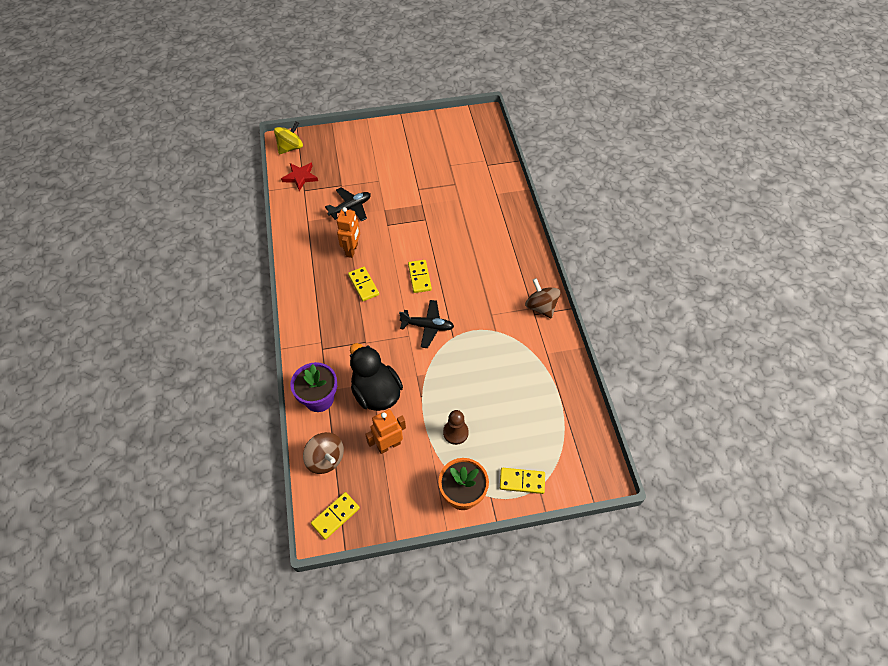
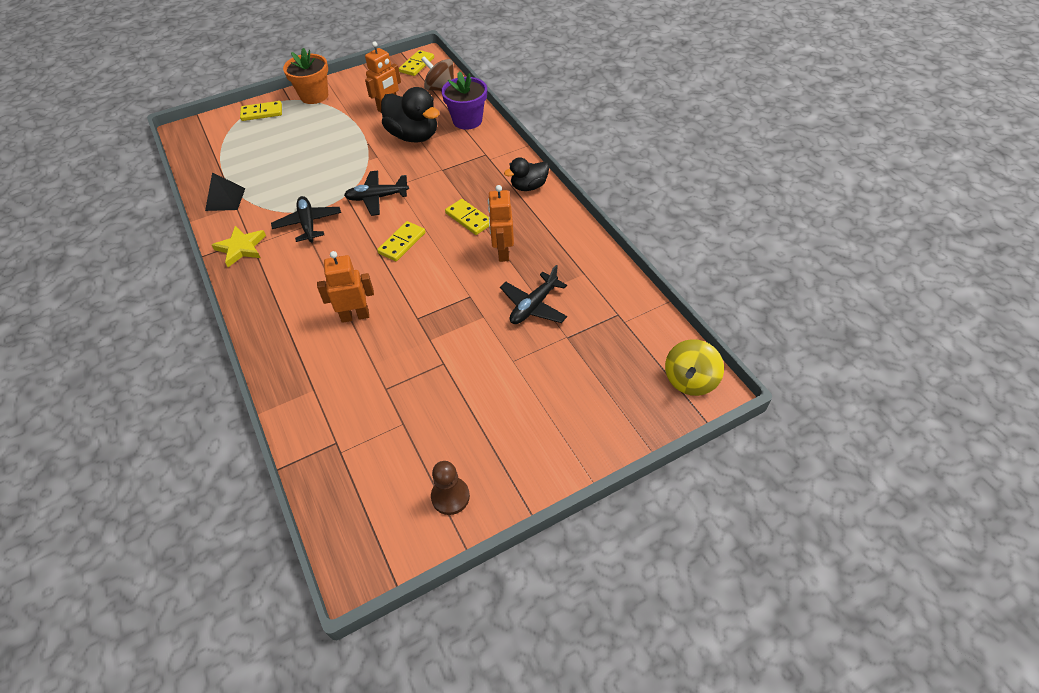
camera: 165 degrees right, 5 degrees down
(300, 177) = (637, 333): red star -> none
(304, 302) = (528, 186): none -> black duck
(419, 277) = (402, 243): yellow domino -> yellow domino turned 60 degrees clockwise
(455, 432) = (327, 127): brown pawn -> brown pawn (450, 496)
(464, 231) = (355, 316): none -> orange robot
(487, 315) = (308, 224): none -> black plane
(541, 307) = (241, 248): brown spinning top -> yellow star
(556, 363) = (225, 199): none -> black pyramid

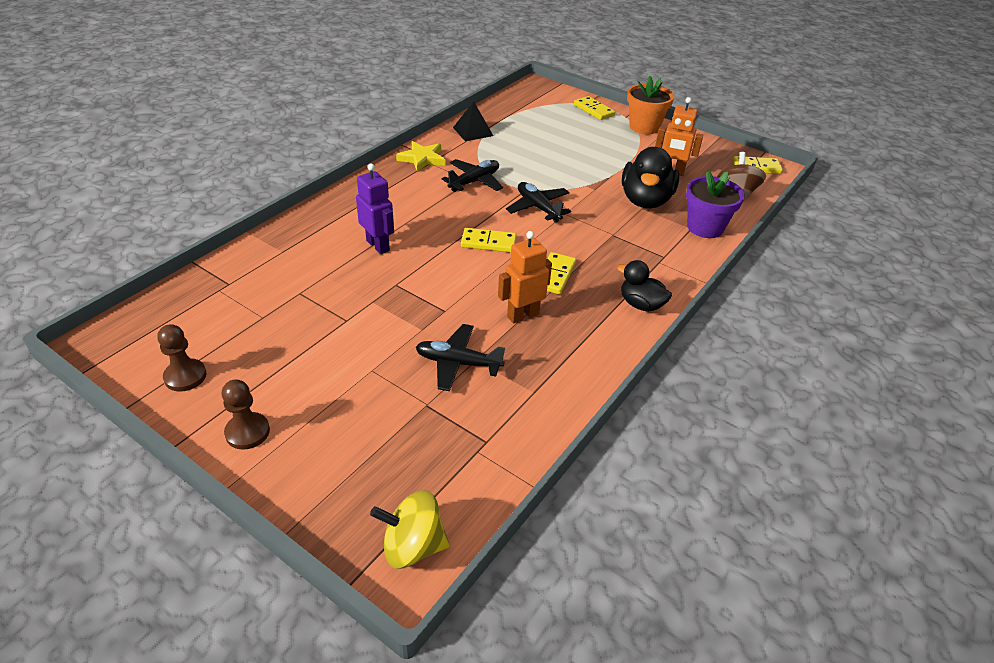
camera: 60 degrees right, 10 degrees down
(355, 316) = (378, 245): orange robot -> purple robot
(541, 459) = (247, 432): none -> brown pawn

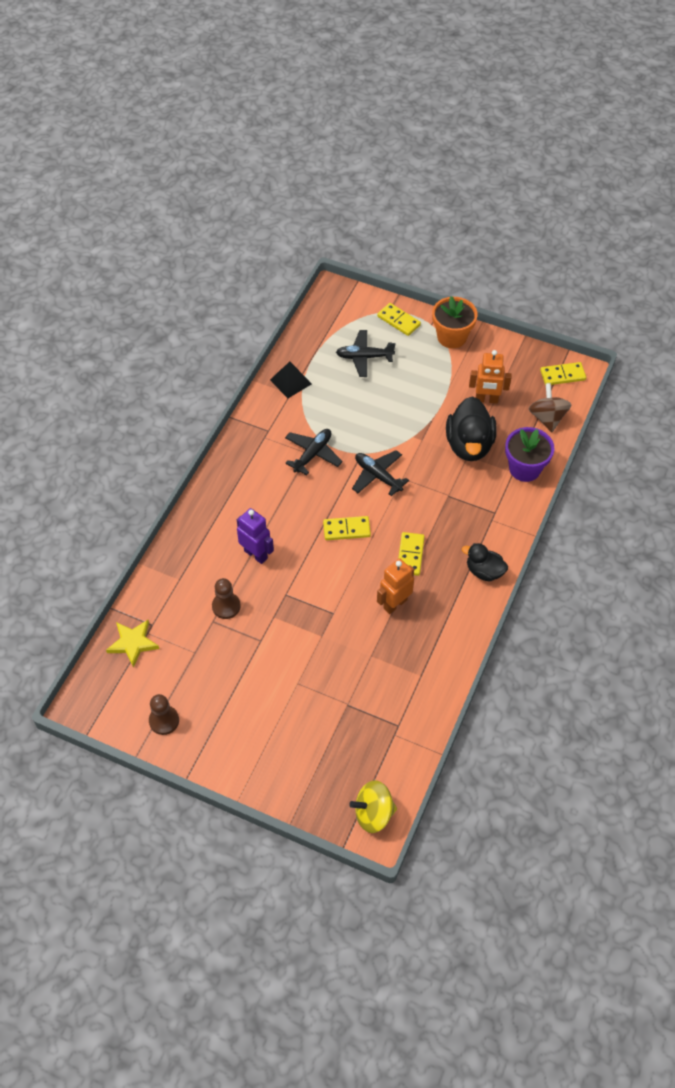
camera: 10 degrees left, 15 degrees up
(247, 432) = (231, 756): brown pawn -> brown pawn (226, 606)
(422, 159) = (256, 433): yellow star -> yellow star (133, 643)
(458, 363) = (359, 662): black plane -> black plane (364, 357)

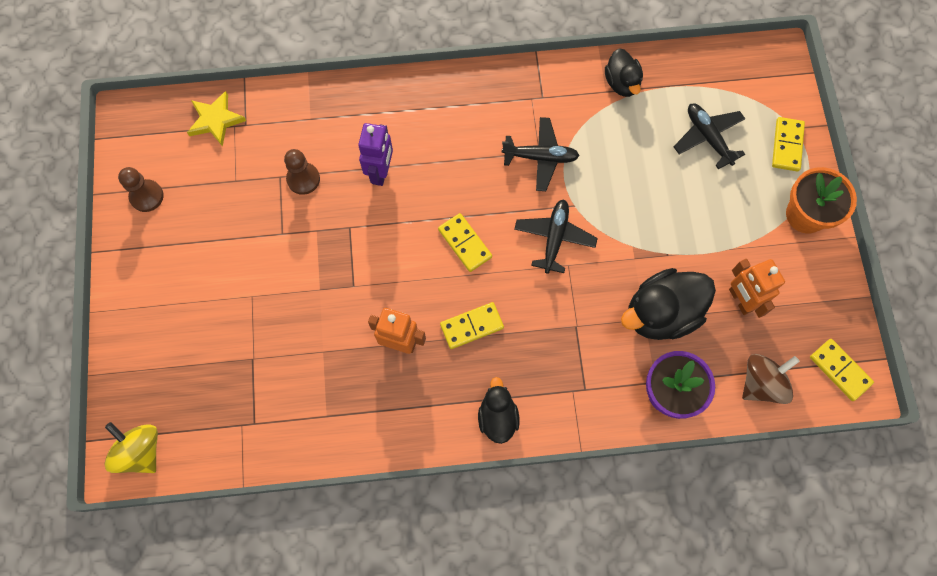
camera: 60 degrees right, 15 degrees up
(291, 381) = (622, 83): black pyramid -> black duck

